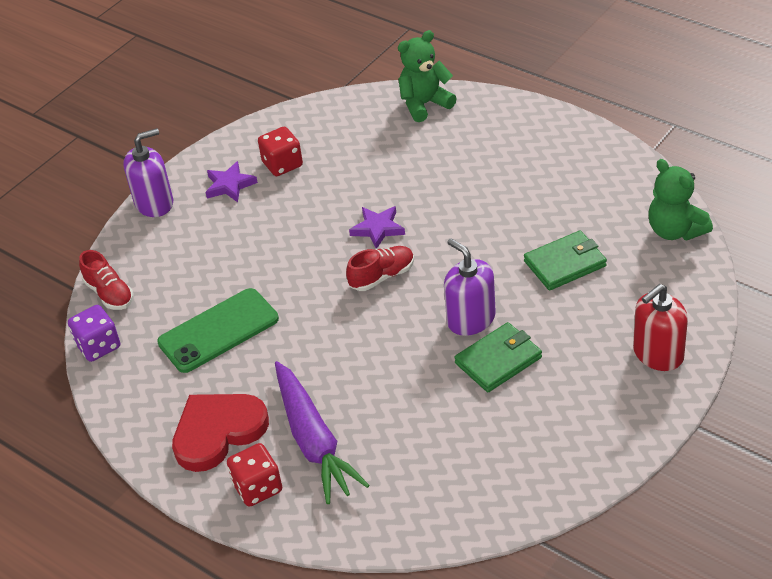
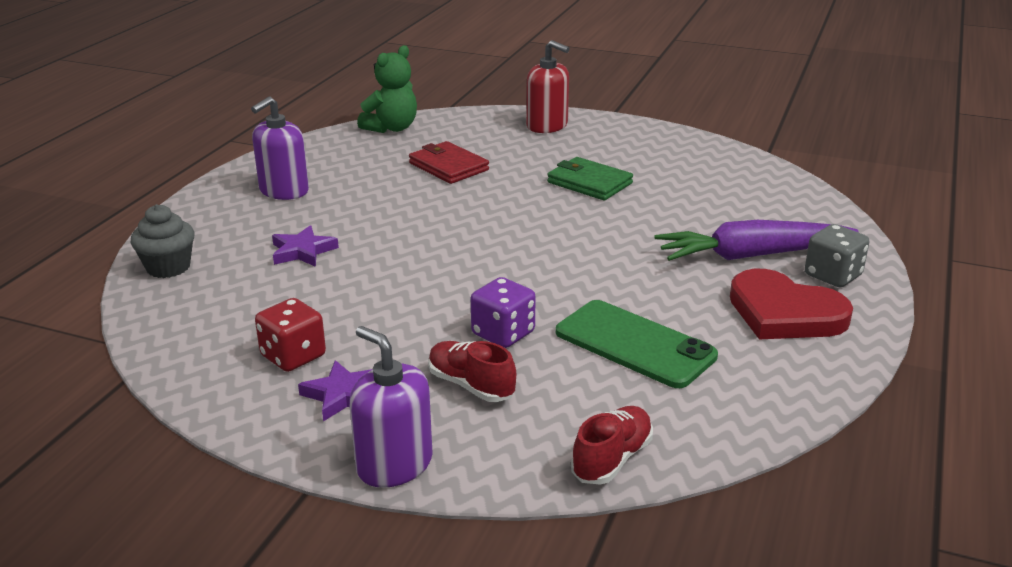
camera: 110 degrees left, 15 degrees down
(98, 346) = (717, 441): purple dice -> purple dice (503, 333)
(257, 487) = (833, 275): red dice -> grey dice
(314, 441) = (751, 255): purple carrot -> purple carrot turned 150 degrees counterclockwise
(378, 229) = (418, 266): purple star -> purple star (302, 251)
(382, 276) = (498, 252): red shoe -> red shoe (471, 385)
(424, 104) = (168, 267): green teddy bear -> grey cupcake
(471, 319) = (542, 200): purple soap dispenser -> purple soap dispenser (284, 191)
(565, 263) = (448, 166): green wallet -> red wallet

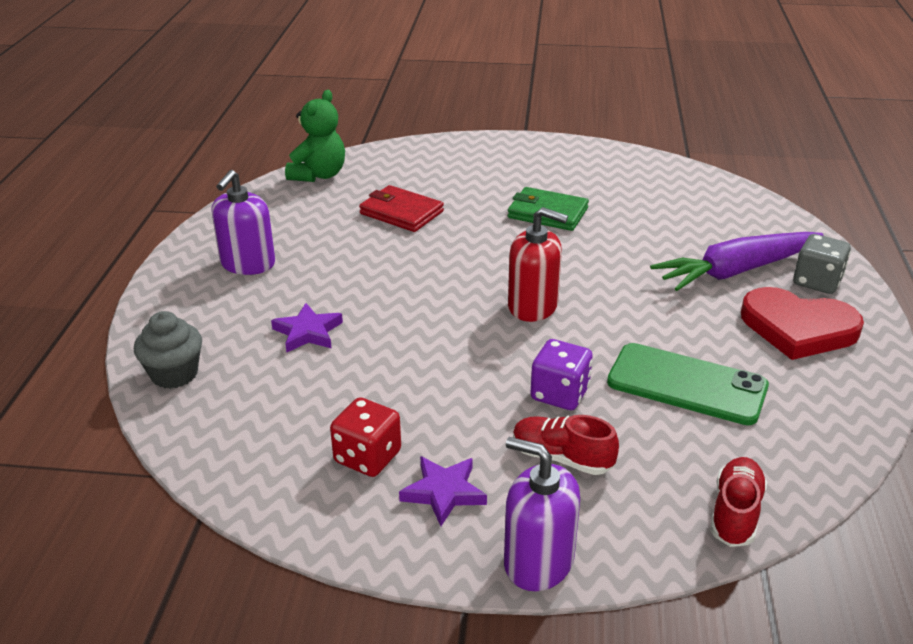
camera: 15 degrees left, 5 degrees up
(547, 126) = (472, 154): red soap dispenser -> red soap dispenser (533, 306)

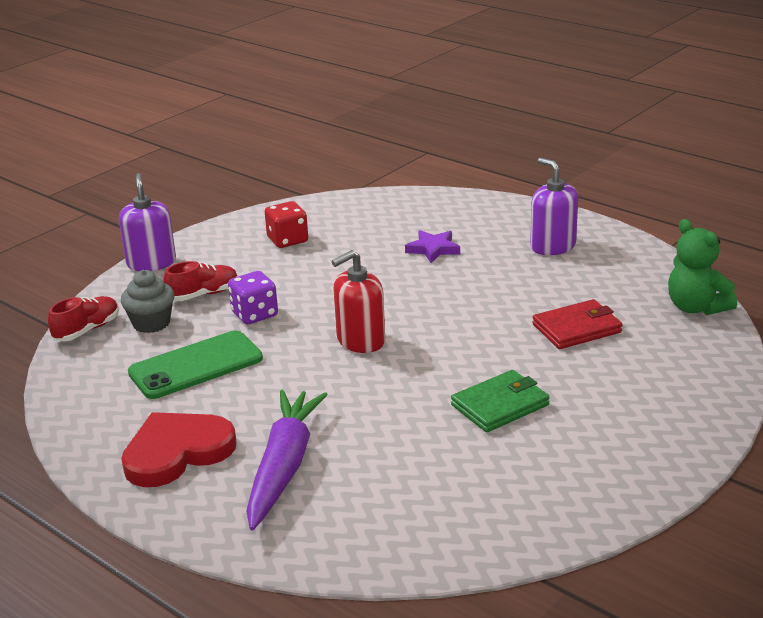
camera: 125 degrees right, 5 degrees down
(174, 374) = (437, 203): grey cupcake -> grey cupcake (151, 323)
(444, 492) = (231, 253): purple star -> none
(538, 561) = (151, 263): purple soap dispenser -> purple soap dispenser turned 75 degrees counterclockwise
(735, 513) = (87, 330): red shoe -> red shoe turned 105 degrees counterclockwise
(817, 282) = (212, 505): grey dice -> none

